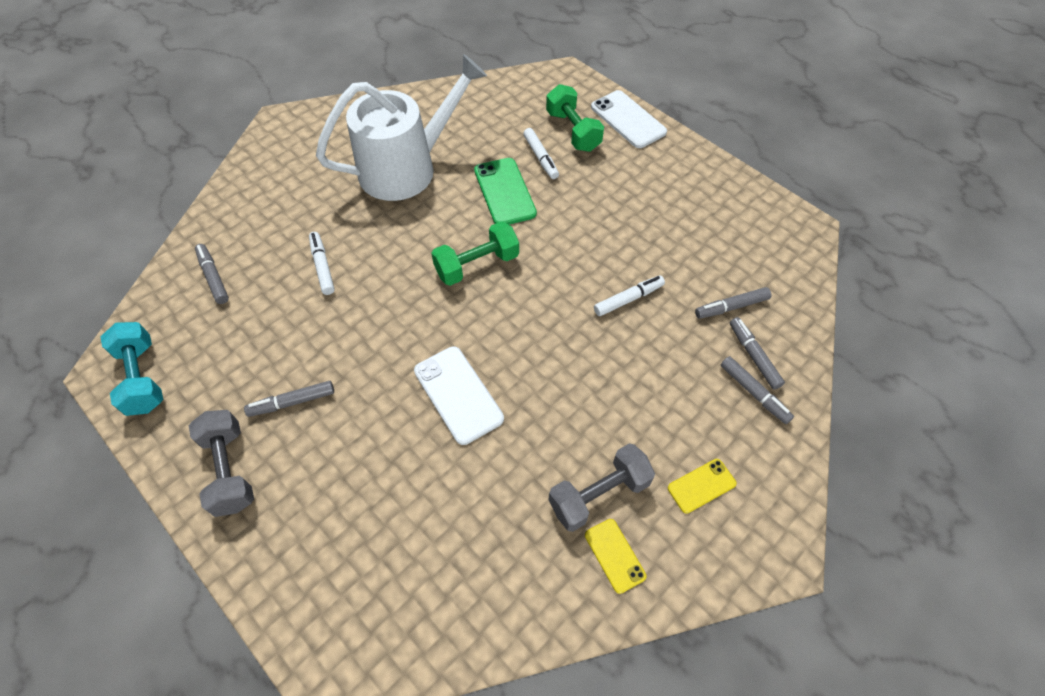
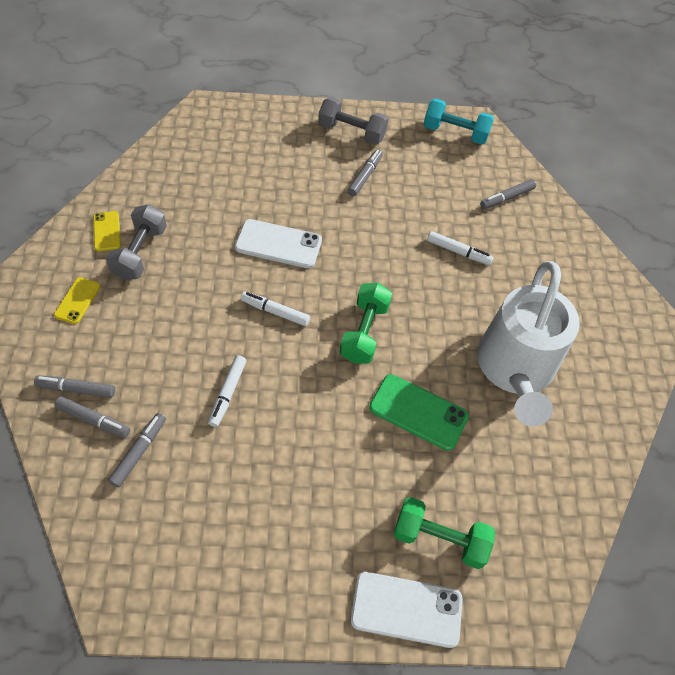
camera: 130 degrees right, 0 degrees up
(213, 277) = (507, 198): grey marker -> grey marker turned 135 degrees clockwise
(540, 157) = (431, 476): white marker -> white marker (275, 312)
(614, 555) = (107, 231): yellow phone -> yellow phone turned 60 degrees clockwise

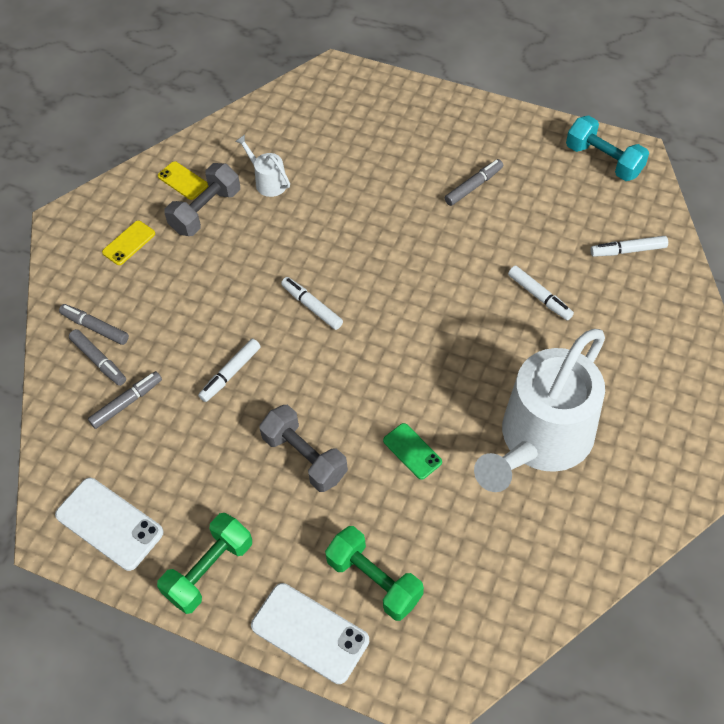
camera: 30 degrees right, 0 degrees up
(107, 231) = (183, 181): yellow phone -> yellow phone turned 60 degrees counterclockwise
(187, 213) = (268, 181): none -> white watering can
(278, 244) = (346, 237): white phone -> white phone (109, 523)
(351, 132) = (482, 133): grey dumbbell -> grey dumbbell (305, 457)
(364, 332) = (394, 353): green dumbbell -> green dumbbell (209, 570)
(418, 412) = (412, 451): green phone -> green phone, size x0.59
(507, 198) = (628, 250): grey marker -> white marker

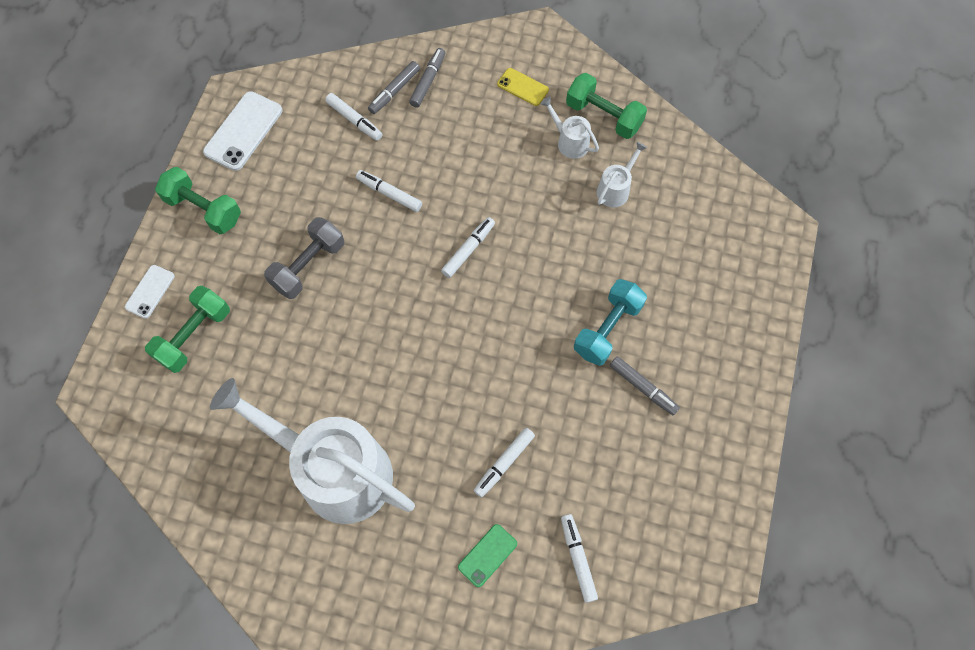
camera: 80 degrees right, 10 degrees up
(126, 403) = (354, 120): grey marker -> white marker
(183, 181) = (603, 116): yellow phone -> green dumbbell
(206, 211) = (569, 142): grey dumbbell -> white watering can
(310, 633) = (150, 291): white phone -> white phone, size x0.59
(412, 451) = (318, 354): green phone -> green phone (487, 555)
(603, 160) = (707, 530): turquoise dumbbell -> turquoise dumbbell (607, 329)

